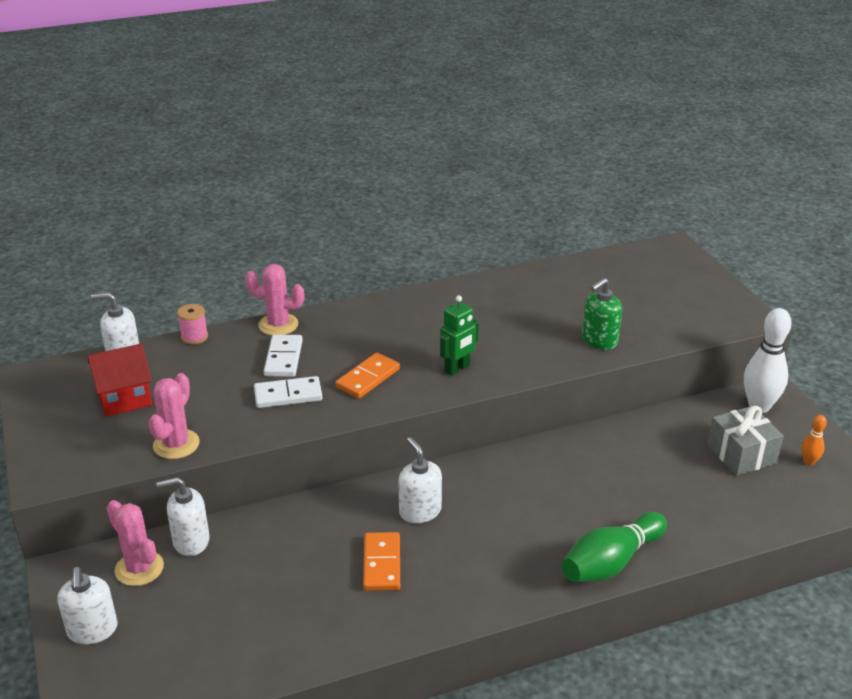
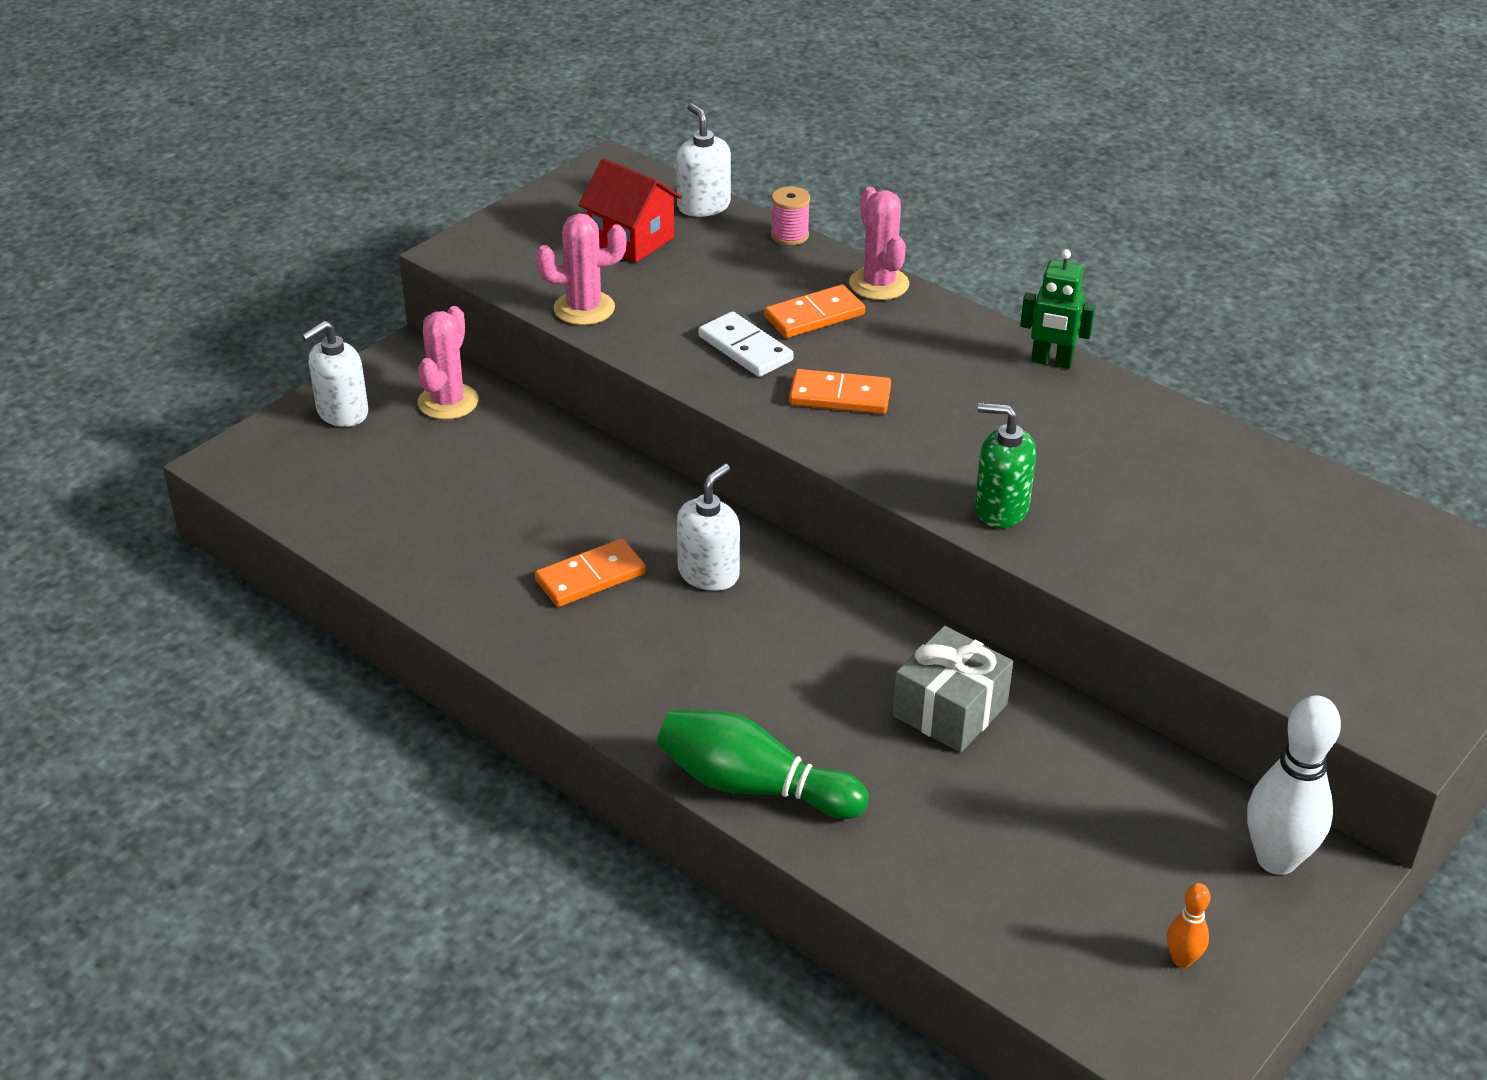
camera: 60 degrees right, 5 degrees up
(191, 541) = (515, 418): white soap dispenser -> none
(283, 358) = (814, 316): white domino -> orange domino
(457, 369) = (936, 463): green robot -> green robot (1051, 362)
(599, 340) = (1148, 576): green soap dispenser -> green soap dispenser (1000, 509)
(741, 454) = (1124, 867): grey gift -> grey gift (950, 710)

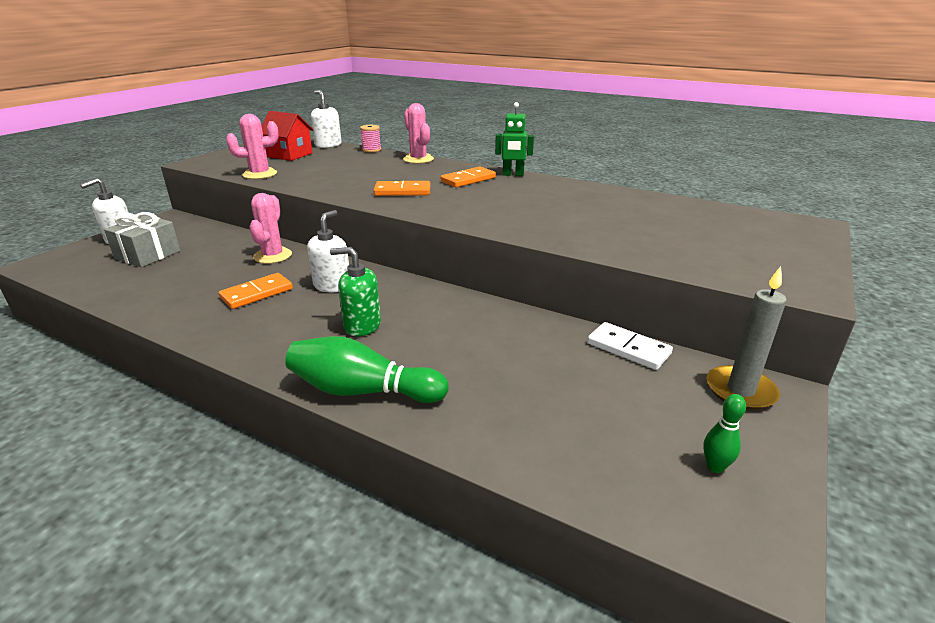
camera: 10 degrees left, 10 degrees down
(448, 402) = (186, 232): pink cactus -> pink cactus (273, 256)
(745, 348) = (349, 180): white domino -> white domino (628, 348)
(814, 316) = (386, 169): orange domino -> orange domino (468, 180)
(950, 710) = (493, 334): grey gift -> grey gift (148, 255)
(1000, 509) = (504, 221): green soap dispenser -> green soap dispenser (362, 325)
(1182, 959) = (715, 467): orange bowling pin -> green bowling pin
(1276, 859) = (740, 390): white bowling pin -> grey candle

